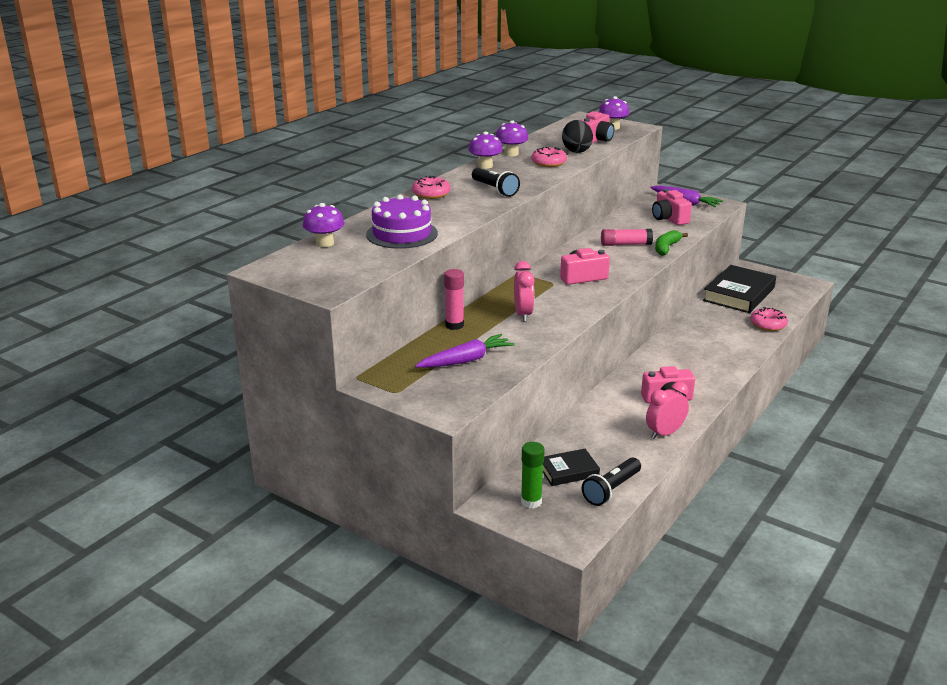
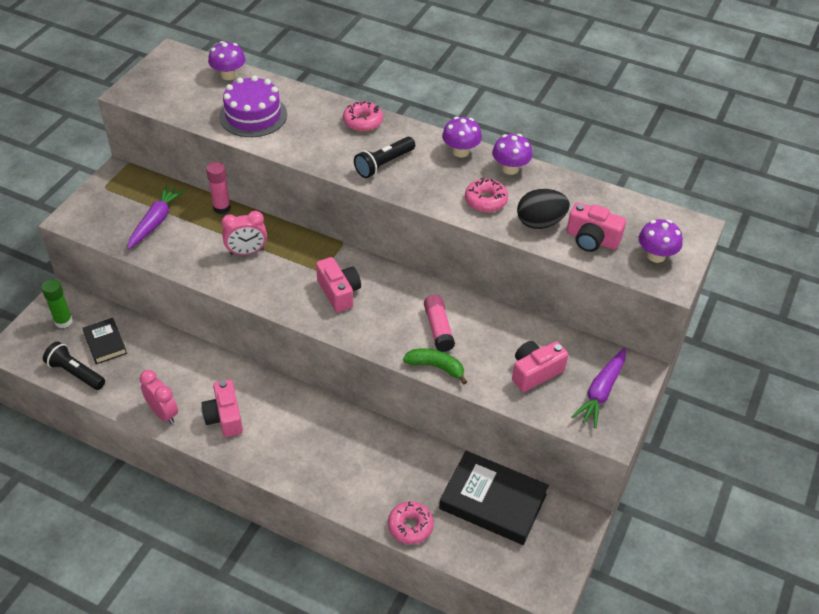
camera: 80 degrees right, 20 degrees up
(466, 360) = (156, 221): purple carrot -> purple carrot turned 120 degrees counterclockwise

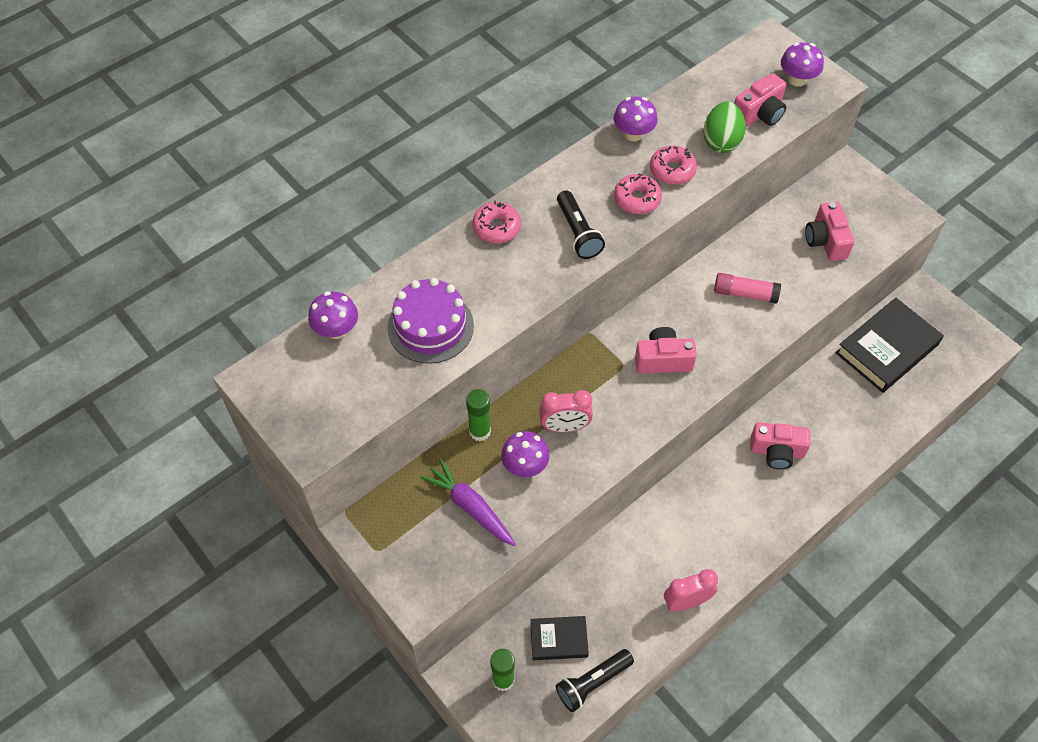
camera: 65 degrees left, 10 degrees up
(222, 208) = (480, 431): pink glue stick -> green glue stick
(224, 417) = (713, 542): pink camera -> pink camera (776, 451)
(247, 252) = (564, 427): pink clock -> pink clock turned 75 degrees clockwise
(410, 526) = (895, 422): pink donut -> pink donut (637, 199)
(436, 367) = (793, 313): green banana -> none
(460, 151) = (588, 163): purple mushroom -> purple mushroom (525, 466)
(540, 222) = (721, 141): black egg -> green egg
(601, 392) = (863, 204): purple carrot -> none

